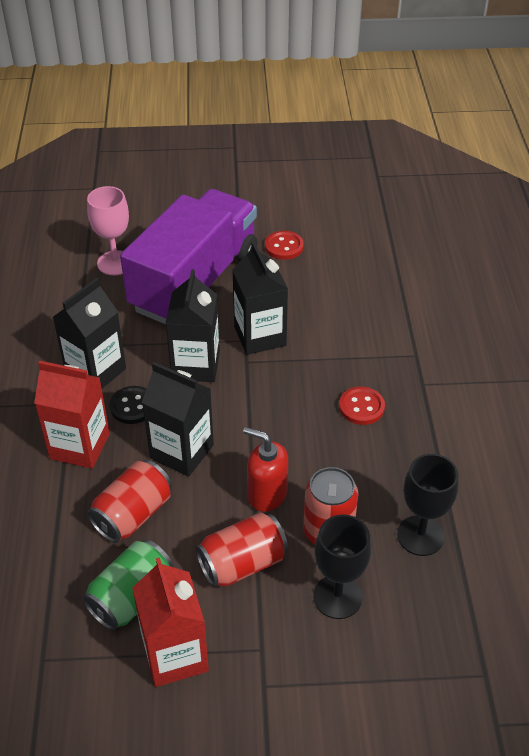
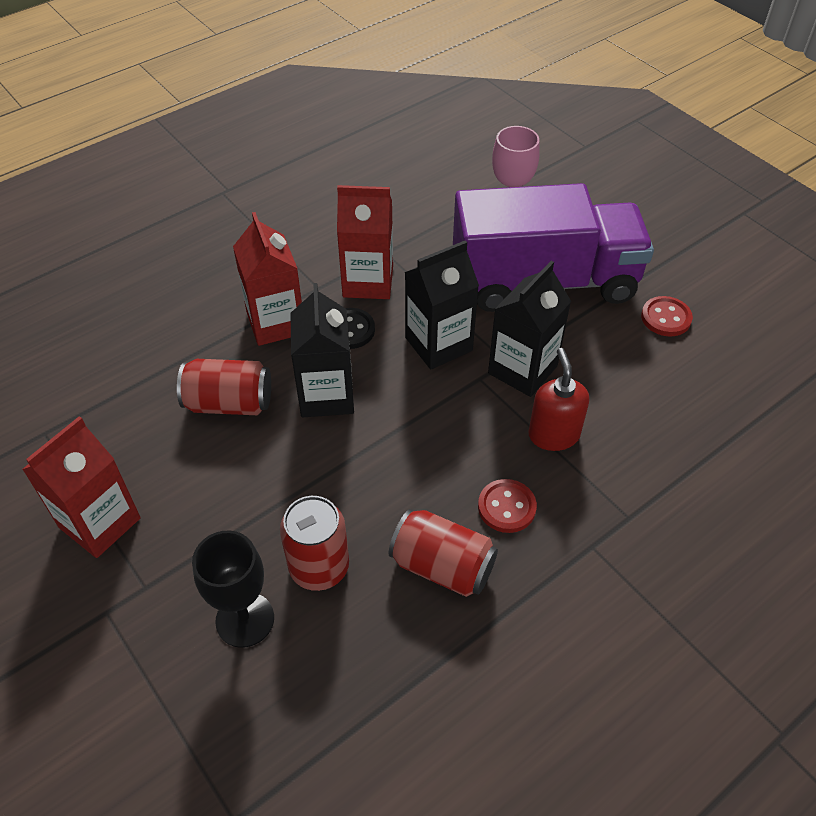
camera: 55 degrees right, 5 degrees up
(96, 371) = (368, 282): black carton -> red carton
(131, 597) = (141, 455): green can -> none
(242, 563) = (231, 516): red can -> red can (442, 566)
(267, 494) = (327, 489): red soap dispenser -> red soap dispenser (553, 434)
(420, 535) = (375, 657): black goblet -> none

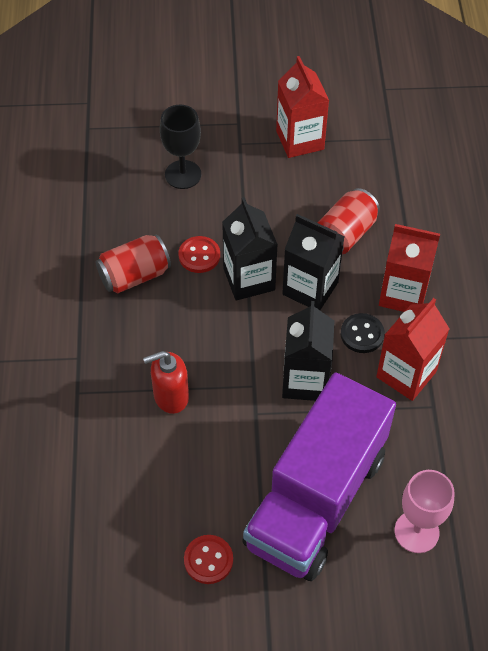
camera: 125 degrees right, 5 degrees up
(319, 567) = (185, 220): red can -> none
(506, 507) = (142, 332): red button -> red button (199, 255)
(522, 370) = (239, 418): black carton -> black carton (249, 279)
(553, 434) = (170, 396): red soap dispenser -> red soap dispenser turned 135 degrees clockwise

